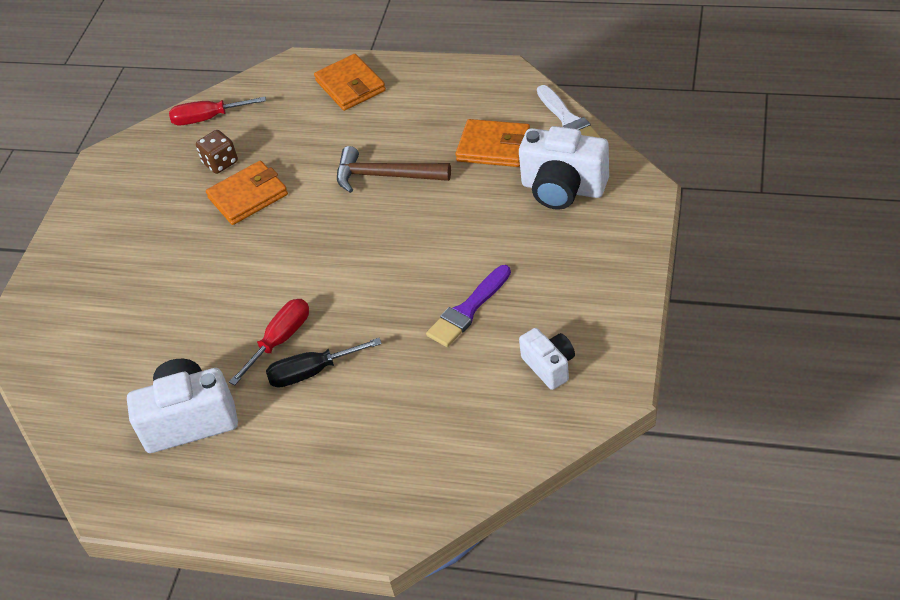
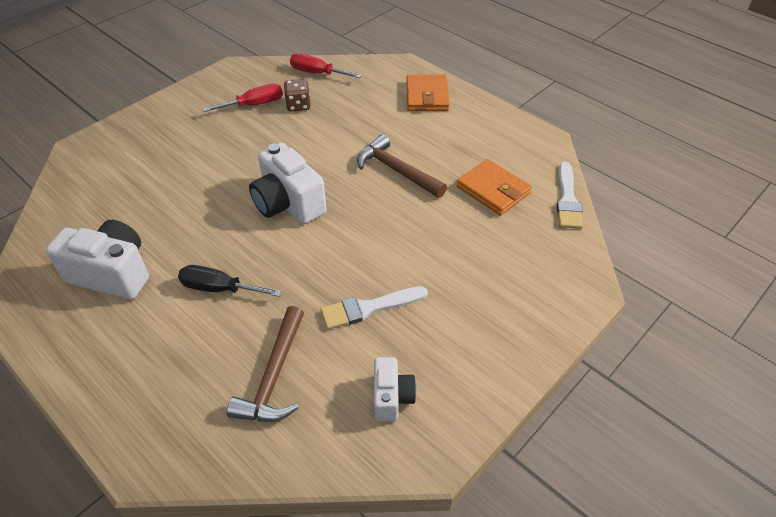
camera: 25 degrees right, 0 degrees up
(248, 196) = (295, 136): orange wallet -> none
(280, 340) = (222, 251): red screwdriver -> red screwdriver (254, 105)
(434, 409) = (274, 376): none -> brown hammer
(468, 310) = (369, 308): purple brush -> white brush
(563, 188) = (521, 251): white camera -> white camera (288, 204)

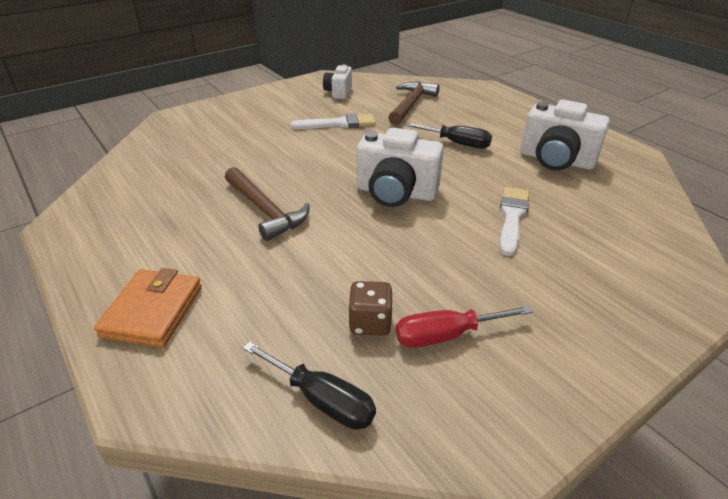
camera: 170 degrees left, 10 degrees down
(288, 204) = (396, 193): white camera -> white camera turned 135 degrees clockwise
(317, 73) = (322, 400): red screwdriver -> black screwdriver
(493, 190) = (176, 181): orange wallet -> none
(567, 199) = (114, 166): white brush -> white brush (512, 217)

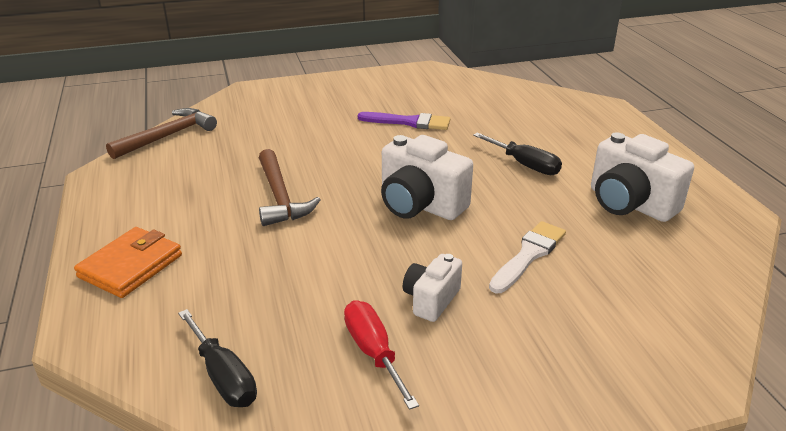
camera: 20 degrees right, 5 degrees down
(338, 92) = (431, 88): white camera -> white camera (431, 300)
(338, 124) = (409, 122): white brush -> purple brush
(370, 323) = (309, 322): brown dice -> none
(411, 104) = (503, 113): brown hammer -> brown hammer (167, 136)
(446, 335) = (373, 352): red screwdriver -> red screwdriver turned 60 degrees clockwise

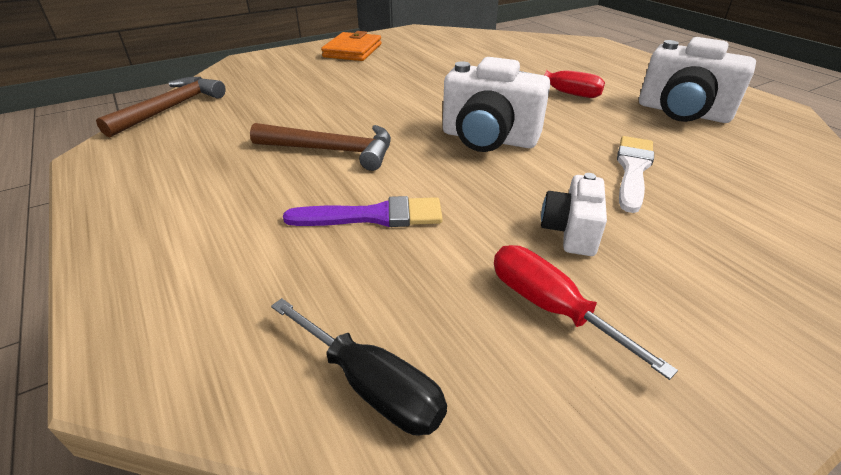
camera: 15 degrees left, 5 degrees up
(131, 266) = (173, 255): orange wallet -> orange wallet (352, 51)
(280, 197) = (332, 150): brown hammer -> brown hammer turned 45 degrees counterclockwise
(409, 122) = (427, 70): purple brush -> purple brush (373, 216)
(525, 165) = (562, 92): black screwdriver -> red screwdriver

